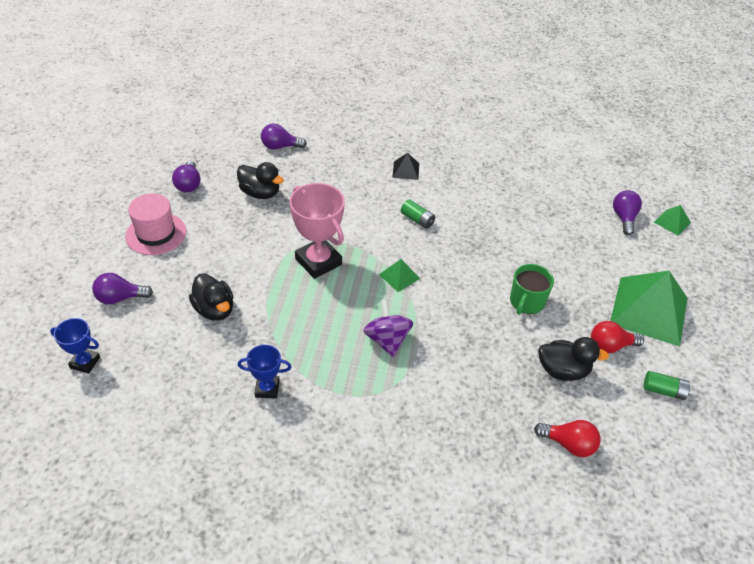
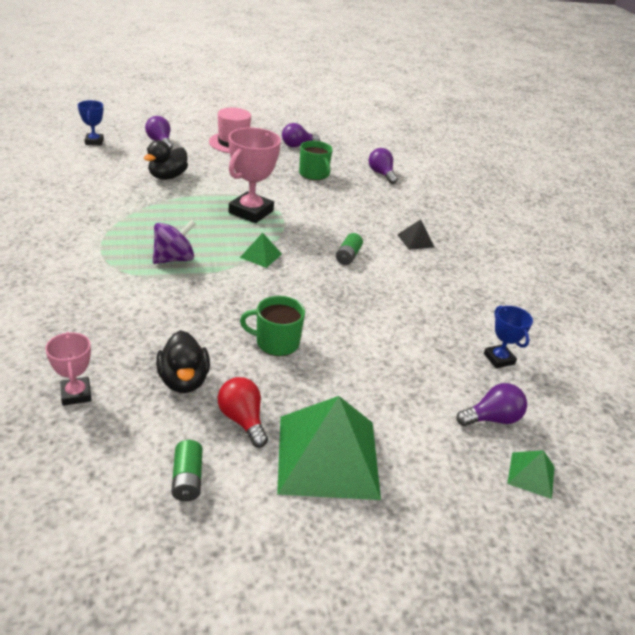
camera: 65 degrees right, 10 degrees down
(260, 193) = (314, 174): black duck -> green mug
(267, 389) = (94, 210): blue trophy -> blue trophy (498, 359)
(568, 444) = (76, 394): red light bulb -> pink trophy

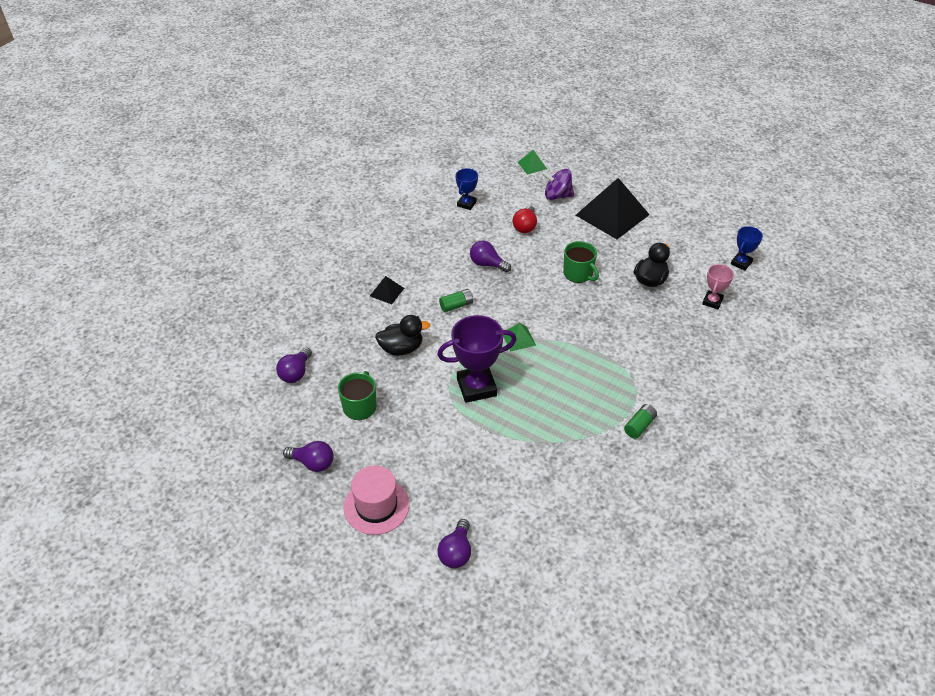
camera: 130 degrees left, 10 degrees up
(94, 142) = (530, 594): blue trophy -> blue trophy (741, 263)
(167, 177) = (504, 478): black duck -> black duck (401, 348)
(174, 259) = (585, 368): purple spinning top -> purple spinning top (557, 196)
(187, 479) = (683, 238): green battery -> green battery (639, 426)
(242, 420) = (637, 247): red light bulb -> red light bulb (525, 226)
(251, 212) = (476, 387): pink trophy -> purple trophy
(328, 456) = (612, 214): green pyramid -> black pyramid
(492, 418) = (515, 187): purple light bulb -> purple light bulb (487, 264)

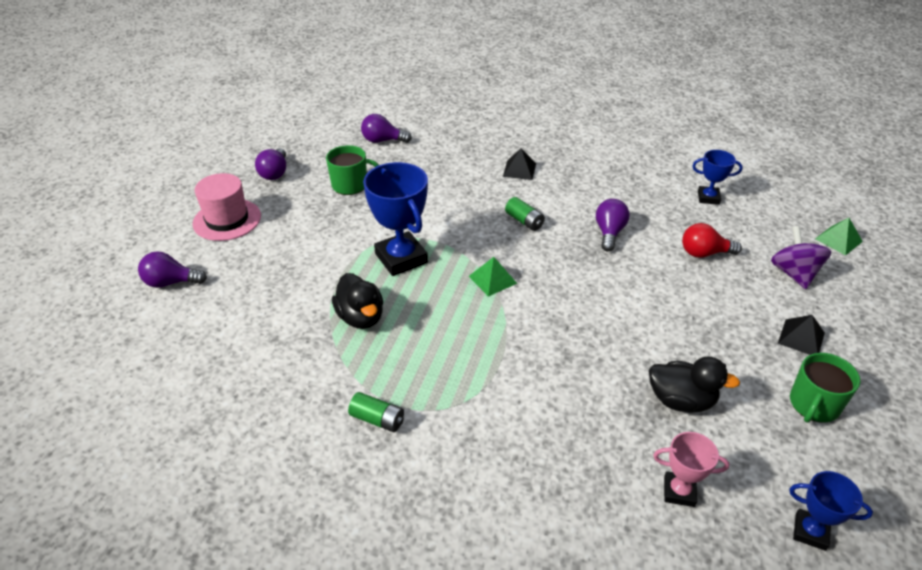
camera: 75 degrees right, 5 degrees down
(401, 348) = (439, 195): black duck -> black duck (361, 317)
(476, 387) = (401, 258): purple trophy -> blue trophy
(578, 274) = (644, 318): green mug -> green mug (813, 405)
(612, 214) = (801, 338): black pyramid -> black pyramid, size x0.45

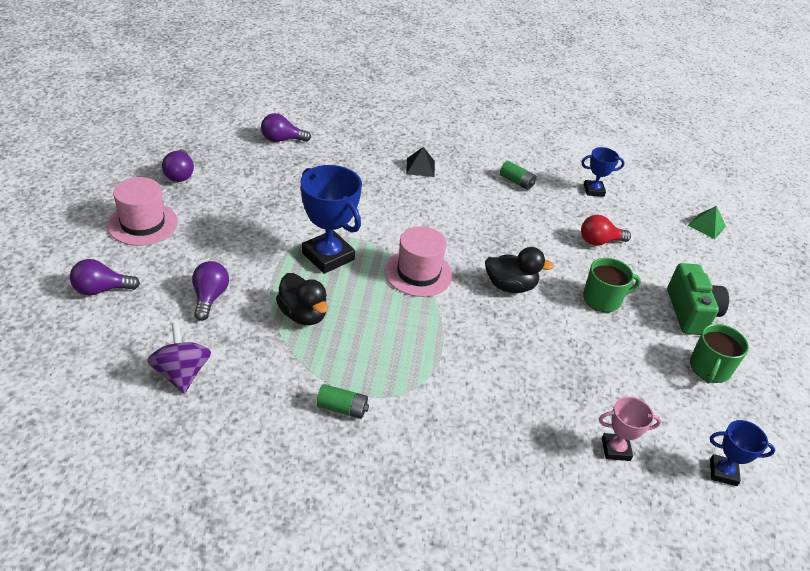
camera: 15 degrees left, 0 degrees up
(351, 185) = (261, 185): green mug -> green mug (603, 299)
(492, 279) = (418, 273): green pyramid -> pink hat
(524, 221) = (435, 217): green battery -> green battery (516, 182)
(609, 233) = (514, 225): purple light bulb -> purple light bulb (210, 297)
(681, 400) = (603, 372): black duck -> black duck (510, 286)
(793, 274) = (676, 257): purple spinning top -> purple spinning top (182, 373)
(801, 338) = (690, 312): black pyramid -> green camera

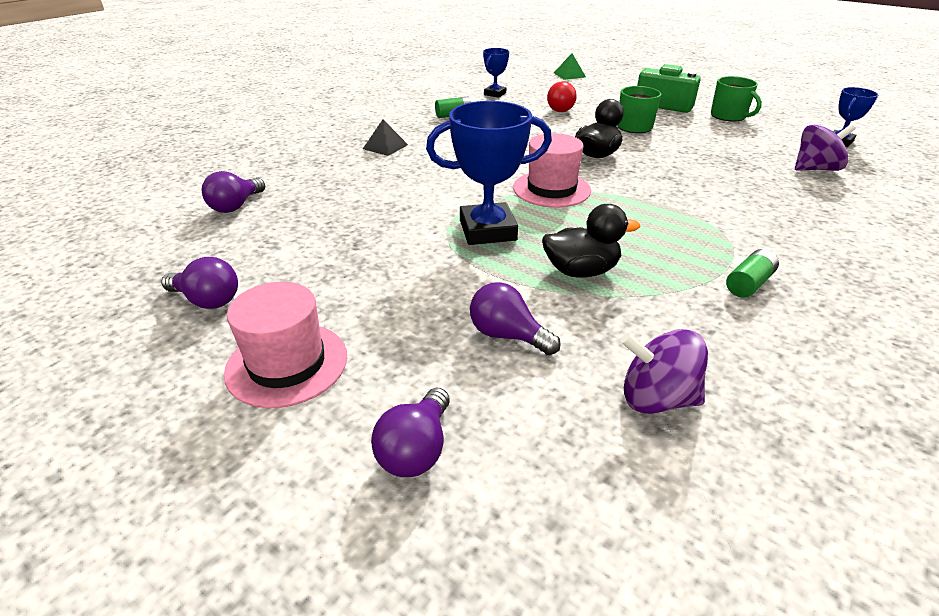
camera: 55 degrees left, 5 degrees down
(615, 449) = (815, 169): pink trophy -> purple spinning top

